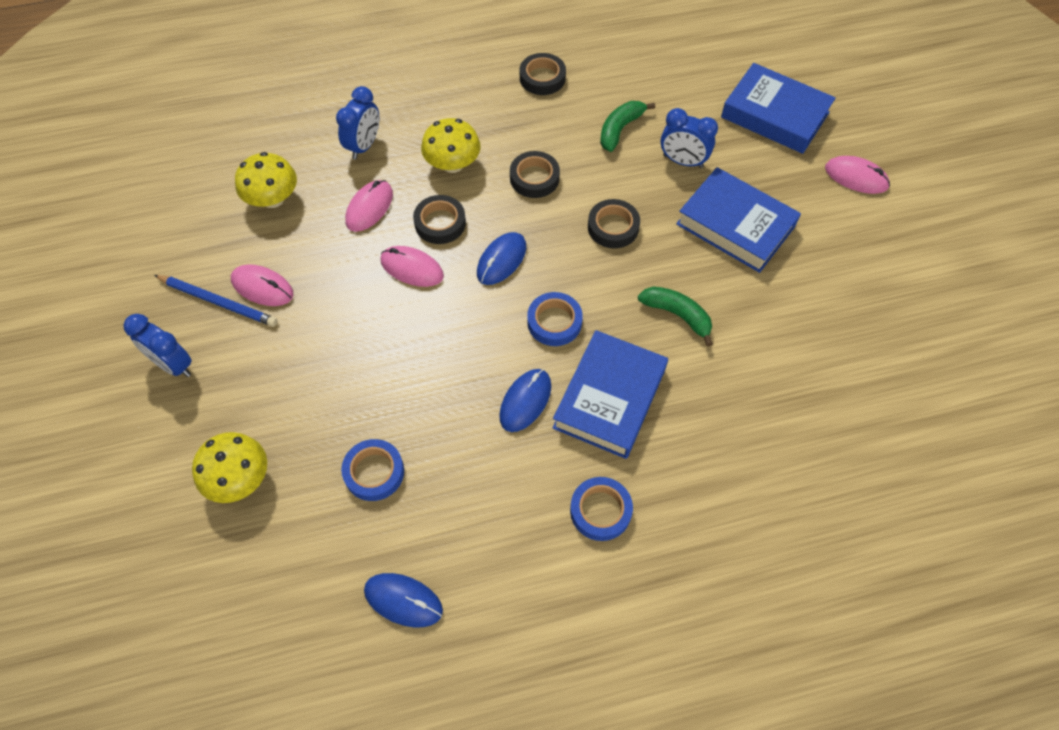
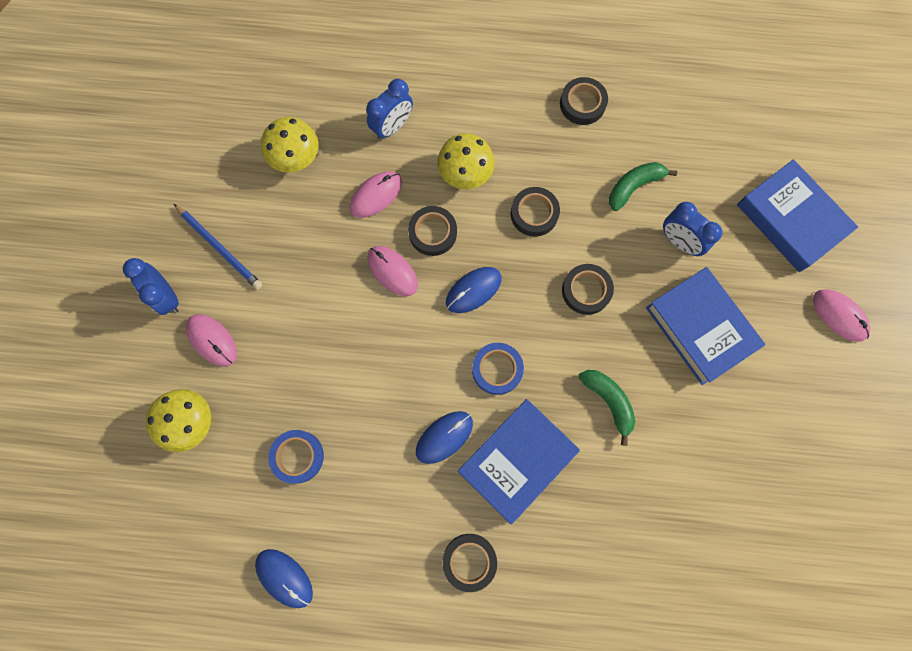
camera: 20 degrees right, 15 degrees up
(262, 287) = (260, 246): pink mouse -> pink mouse (212, 340)
(600, 511) = (469, 561): blue tape -> black tape

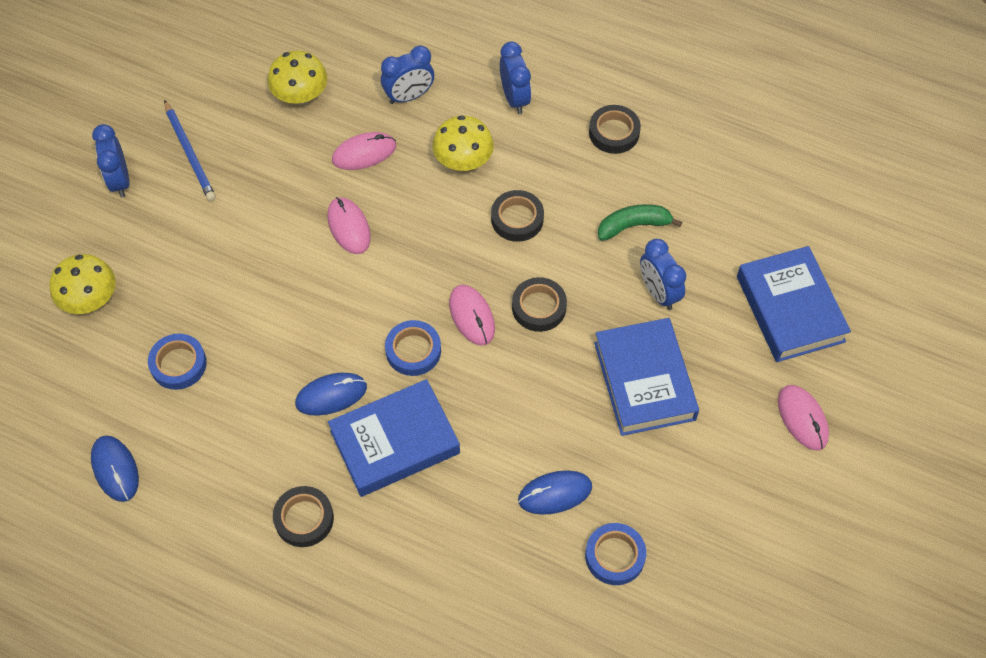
camera: 20 degrees right, 15 degrees down
(212, 340) = (145, 233): pink mouse -> pink mouse (472, 316)
(432, 233) = (405, 204): black tape -> none
(473, 290) = (422, 270): blue mouse -> blue mouse (555, 493)
(485, 99) = (514, 98): none -> blue clock
(608, 401) = (515, 418): green banana -> none
(740, 496) = (615, 556): none -> blue tape

